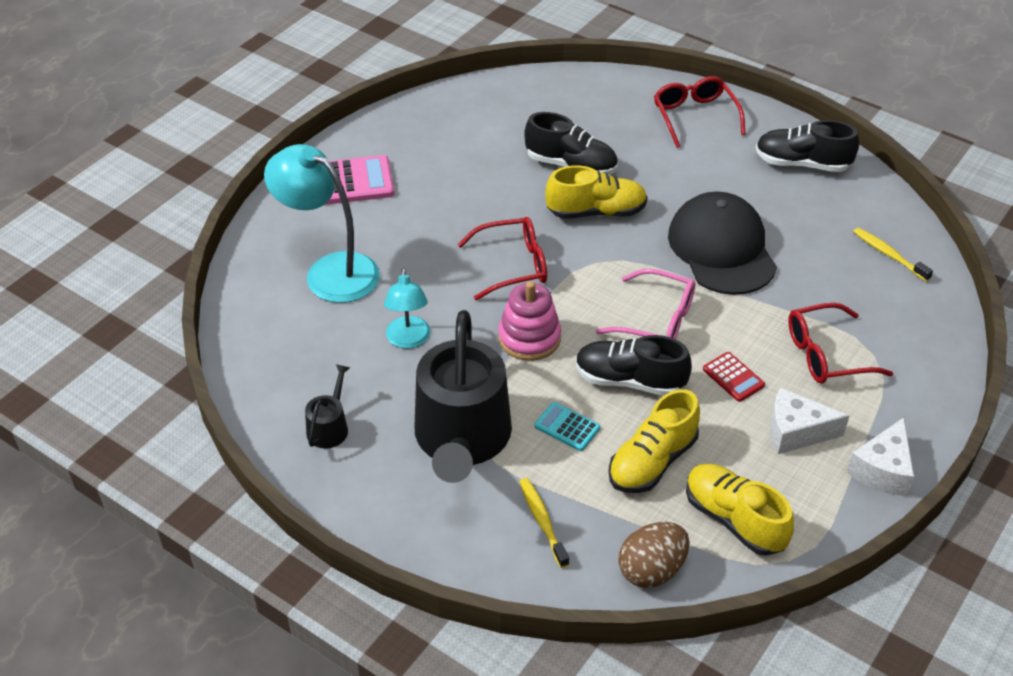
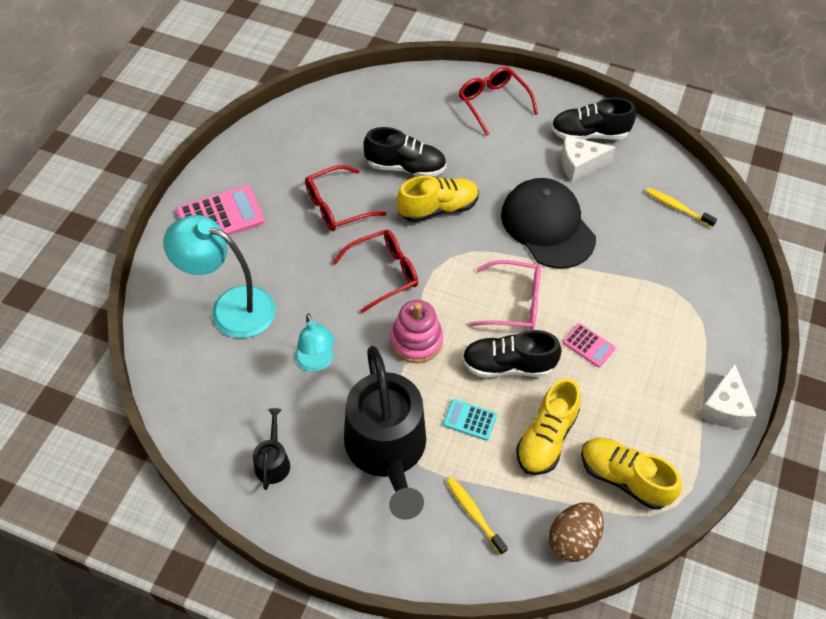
camera: 15 degrees left, 10 degrees up
(733, 377) = (588, 345): red calculator -> pink calculator
(796, 432) = (650, 386): white cheese -> white cheese (579, 165)
(826, 354) = (654, 310): red glasses -> red glasses (337, 206)

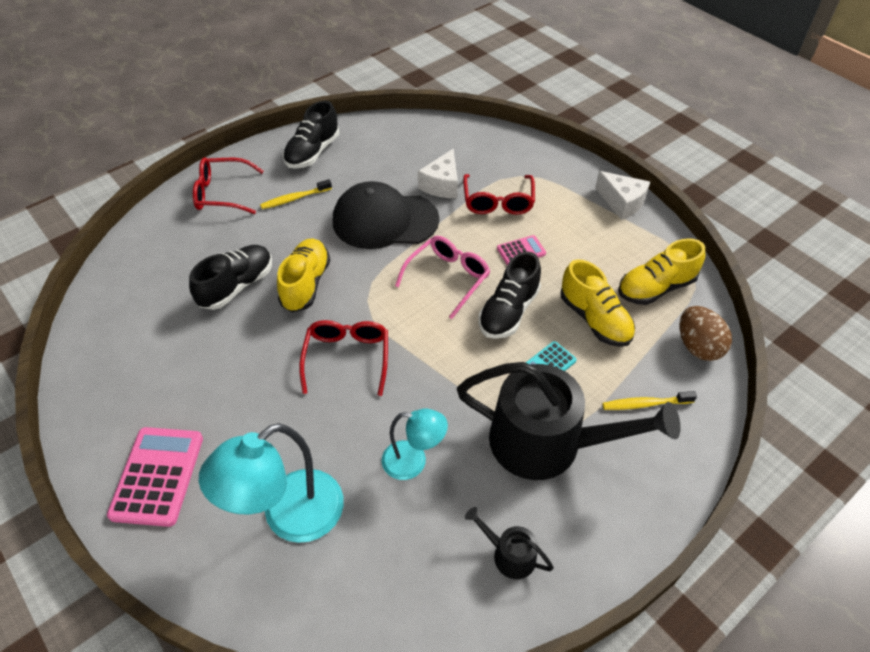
camera: 60 degrees left, 5 degrees down
(337, 206) = (236, 361): red glasses -> red glasses (498, 201)
(416, 341) = (441, 366): pink stacking toy -> none
(579, 165) = (339, 172): white cheese -> white cheese (442, 184)
(677, 208) = (427, 140): yellow toothbrush -> yellow toothbrush (295, 198)

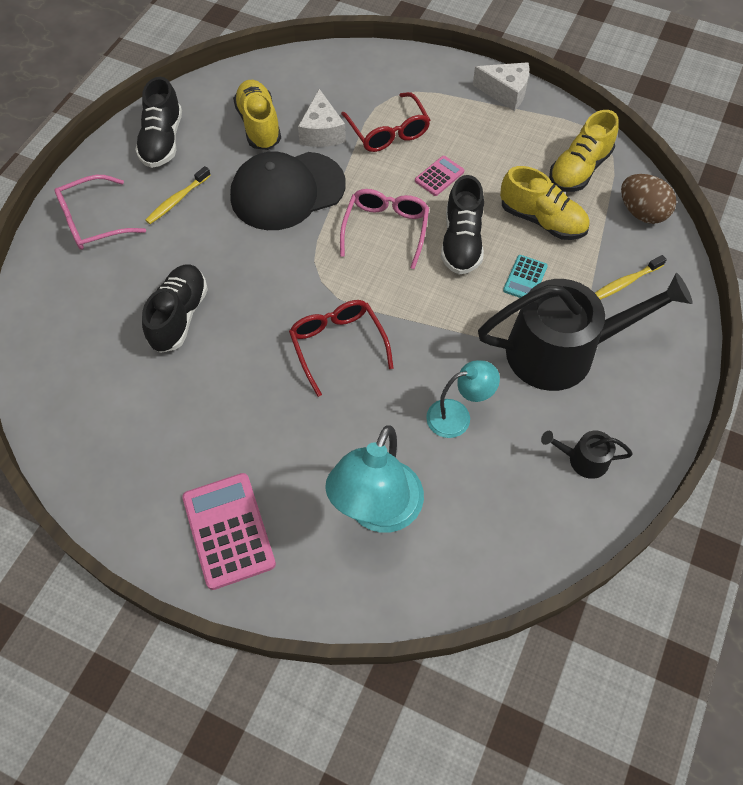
camera: 25 degrees left, 10 degrees up
(222, 193) = (93, 221): red glasses -> pink glasses
(306, 284) = (249, 287): yellow shoe -> yellow shoe (259, 125)

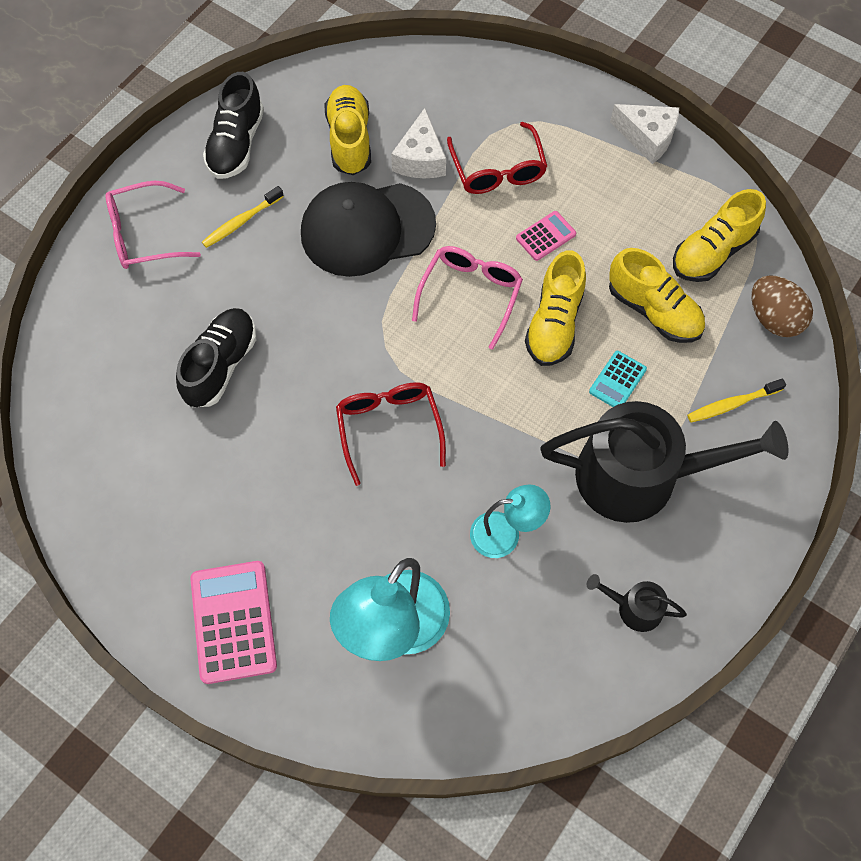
camera: 10 degrees right, 5 degrees up
(461, 242) = (554, 323): black shoe -> yellow shoe

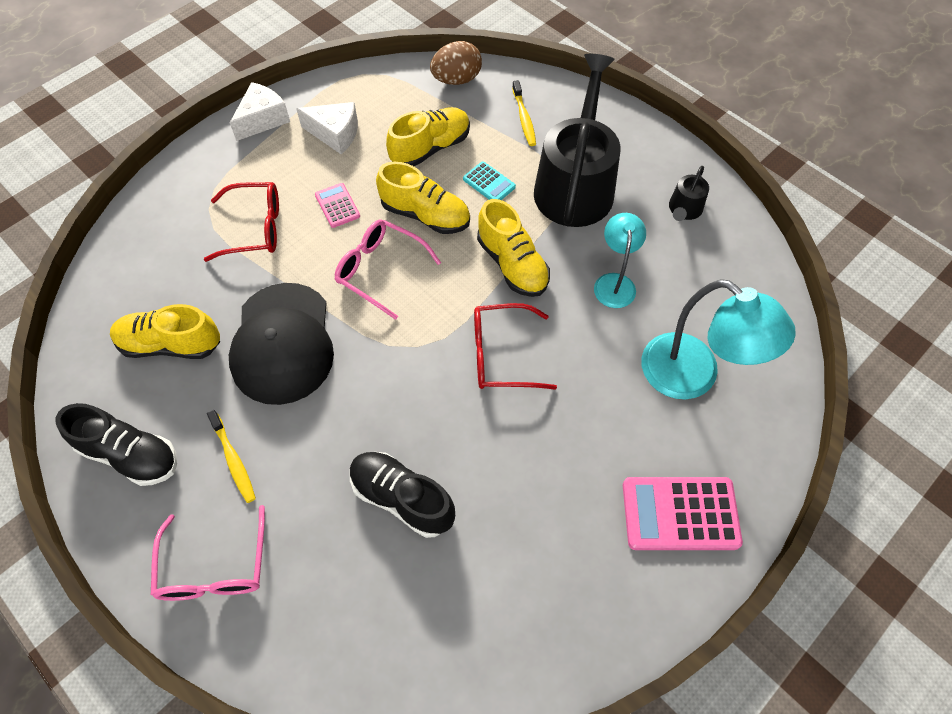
camera: 80 degrees left, 5 degrees down
(420, 159) = (218, 287): white cheese -> white cheese (335, 134)
(712, 252) = (387, 102): yellow shoe -> yellow shoe (512, 264)

